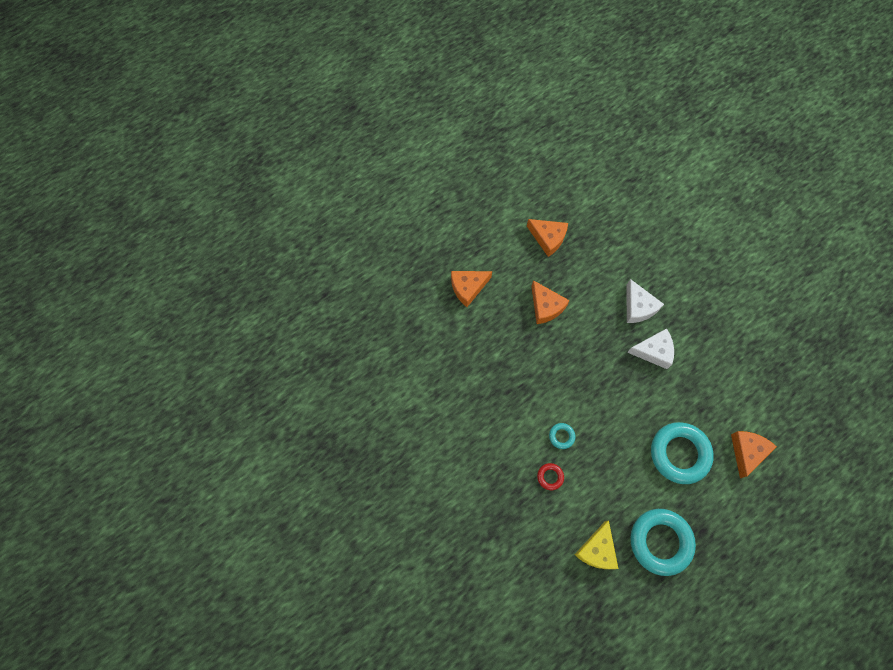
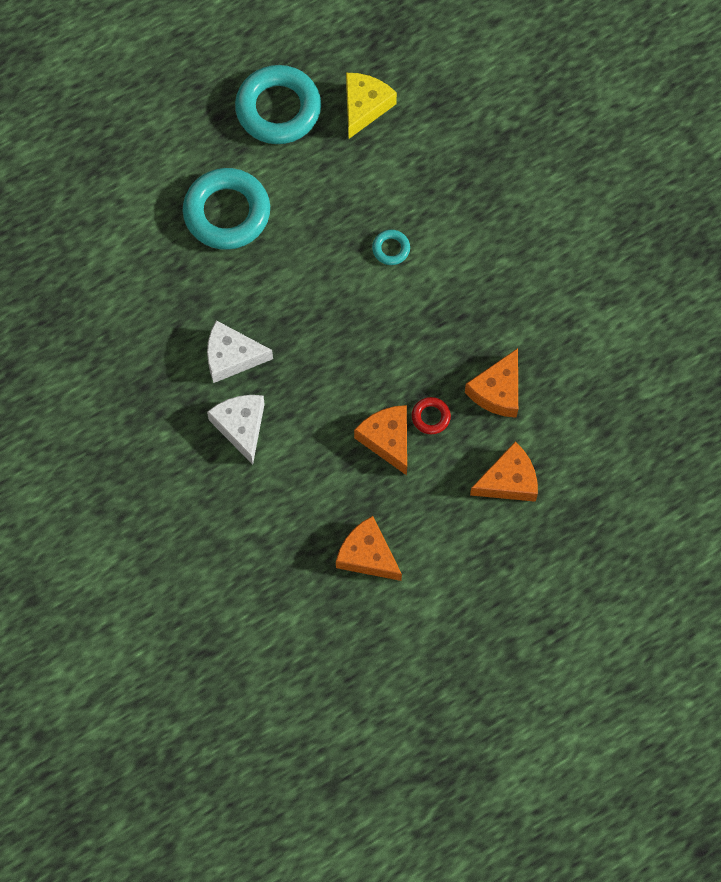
camera: 175 degrees left, 0 degrees up
(550, 477) = (415, 198): red ring -> red ring (430, 417)
(747, 452) = (130, 208): orange cheese -> orange cheese (497, 391)

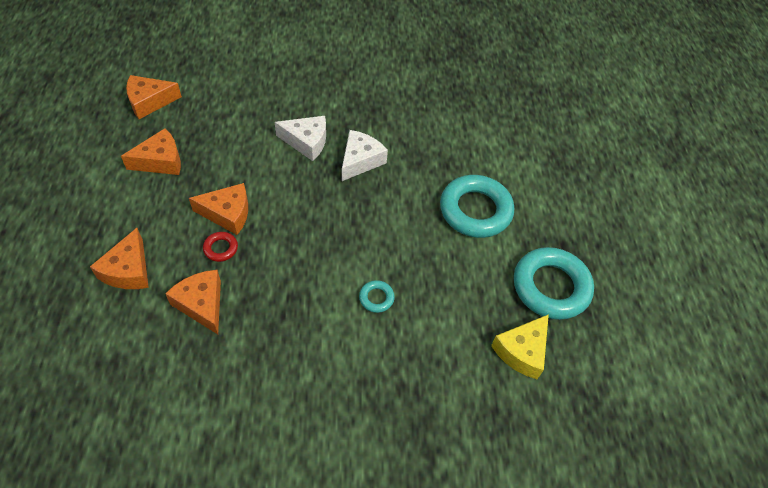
camera: 115 degrees right, 15 degrees down
(293, 636) = (149, 102): none -> orange cheese
(364, 106) = (522, 351): yellow cheese -> yellow cheese turned 75 degrees clockwise

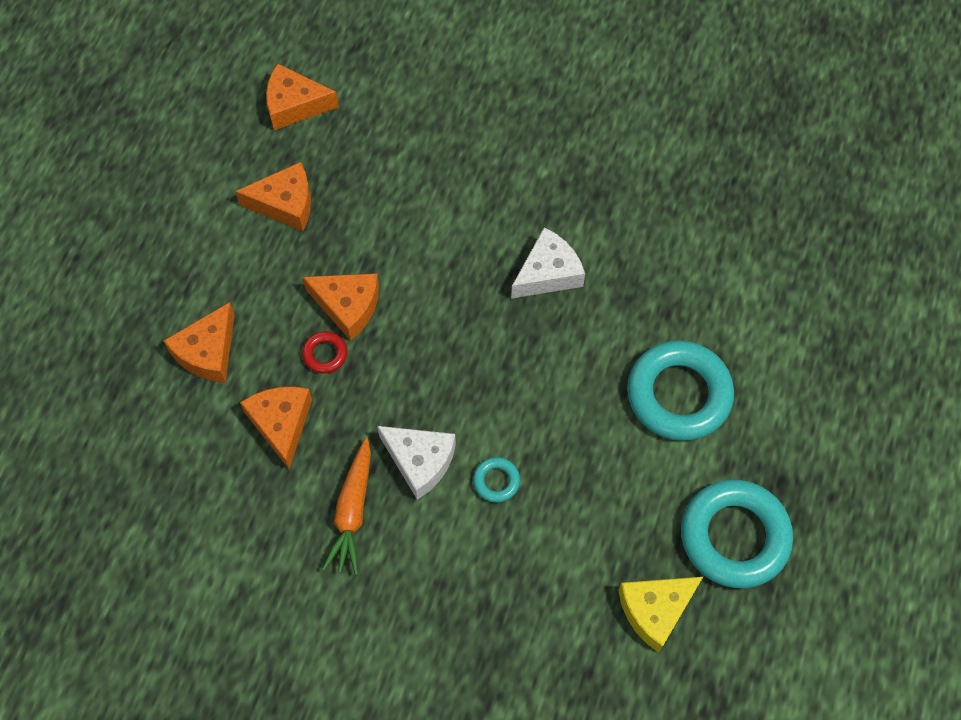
camera: 25 degrees right, 10 degrees up
(277, 350) = (352, 511): none -> orange carrot
(306, 142) = (485, 224): white cheese -> white cheese (420, 461)

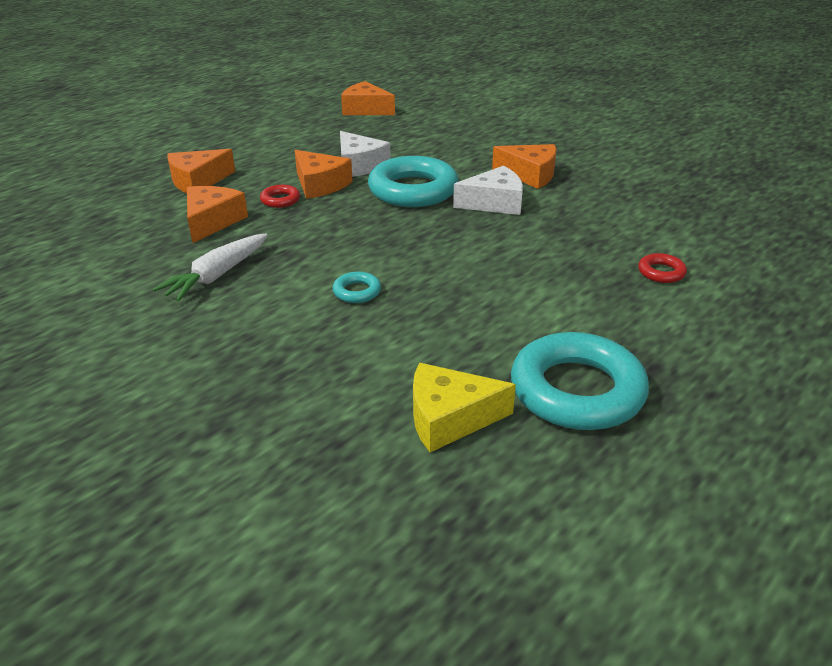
camera: 25 degrees right, 30 degrees down
(285, 204) = (320, 139): orange cheese -> orange cheese (530, 175)
(352, 511) = (217, 276): orange carrot -> white carrot
(420, 461) = (301, 265): white cheese -> white cheese (359, 165)
(678, 395) = (572, 287): turquoise ring -> turquoise ring (413, 190)
(746, 339) = (661, 272): none -> red ring

